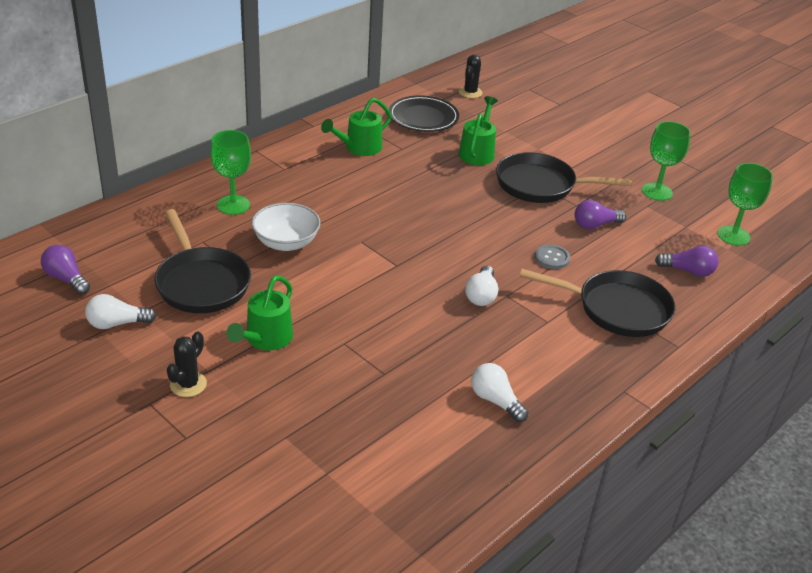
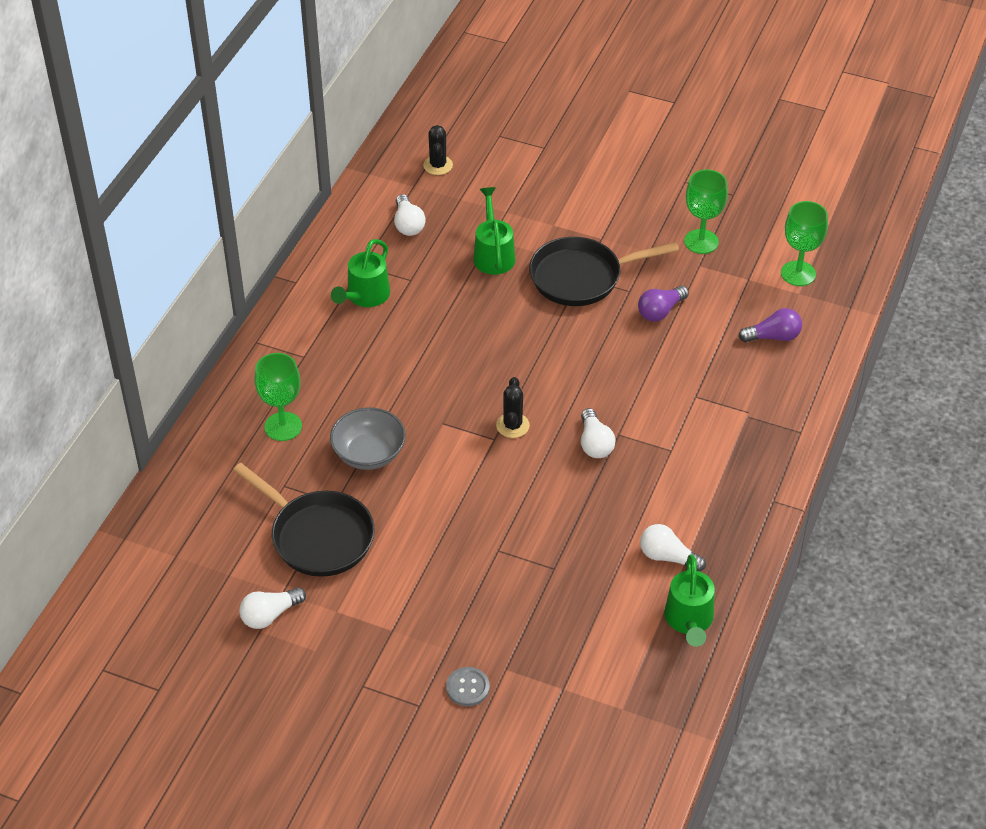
camera: 20 degrees left, 10 degrees up
(66, 279) = (180, 585): purple light bulb -> none
(188, 384) = (384, 652): black cactus -> black cactus (512, 425)
(265, 339) = (422, 576): green watering can -> green watering can (689, 621)
(286, 242) = (369, 454): white bowl -> grey bowl
(423, 118) = (408, 224): black plate -> white light bulb
(552, 258) = (638, 371): grey button -> grey button (467, 687)
(617, 309) = (727, 410): black pan -> none

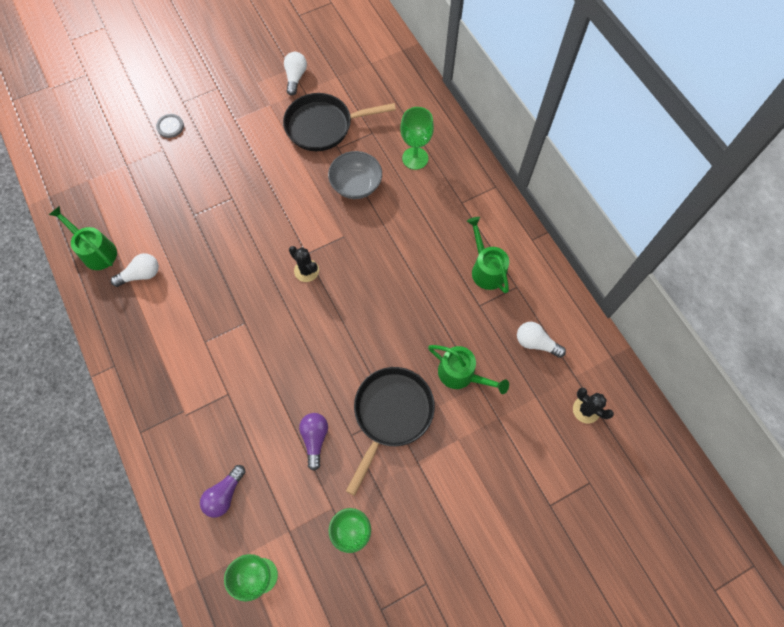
camera: 130 degrees right, 20 degrees up
(595, 443) = (250, 303): white light bulb -> none

